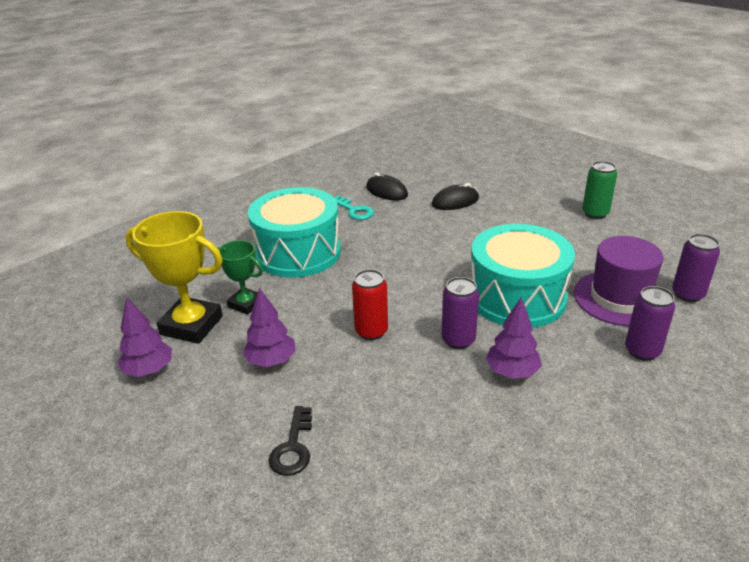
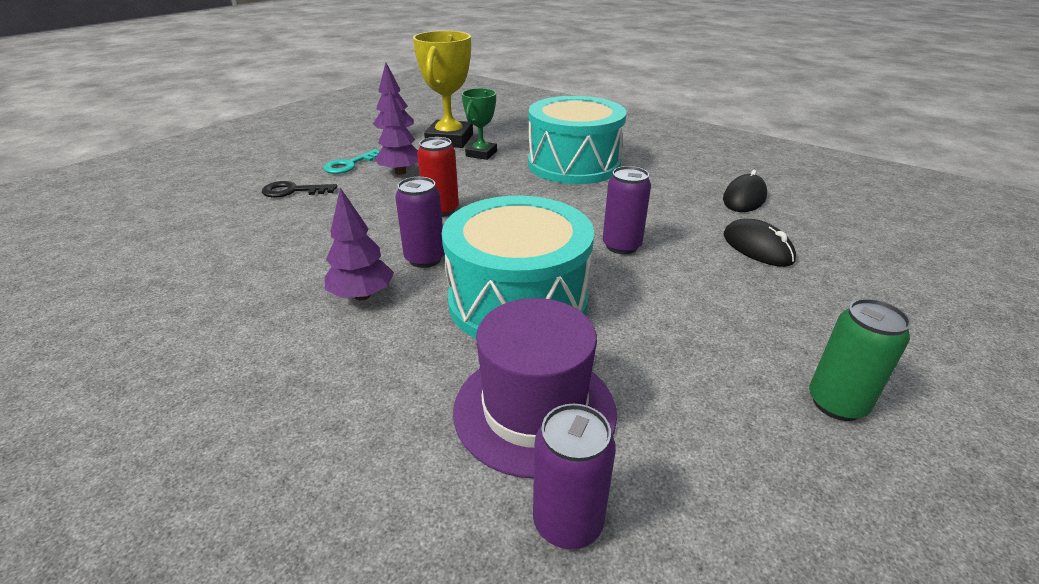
camera: 80 degrees right, 0 degrees up
(354, 210) = (679, 183): turquoise key -> turquoise key (349, 165)
(642, 351) = (389, 422): purple can -> purple can (621, 246)

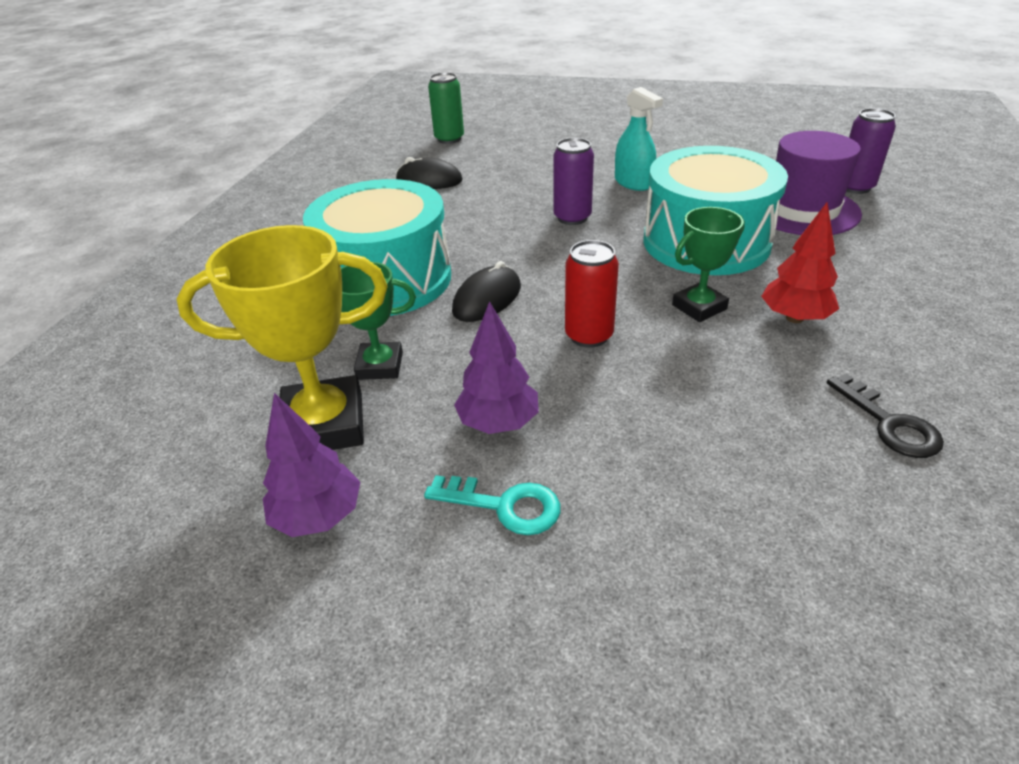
camera: 110 degrees left, 5 degrees up
(293, 191) = (655, 520): black key -> black key (889, 423)
(362, 295) = (794, 318): purple tree -> red tree
(425, 259) = (699, 307): purple can -> green trophy
(690, 305) = (633, 183): none -> turquoise spray bottle
(757, 248) = (524, 169): black mouse -> black mouse (487, 299)
(836, 403) = (684, 142): green can -> green can (449, 139)

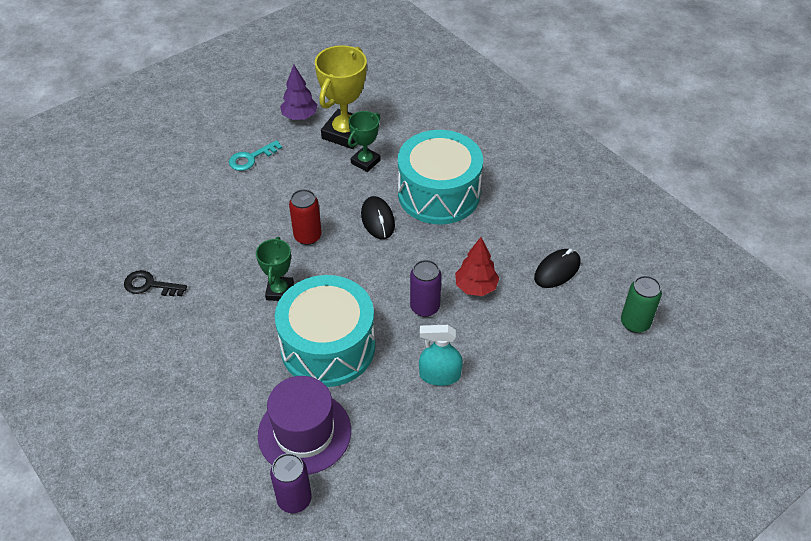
camera: 125 degrees right, 10 degrees up
(498, 423) = (289, 177): purple tree -> none
(794, 318) = (230, 319): red tree -> red tree (476, 287)

